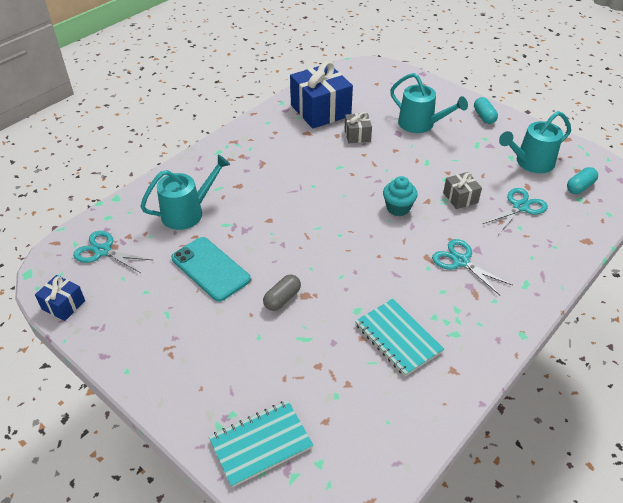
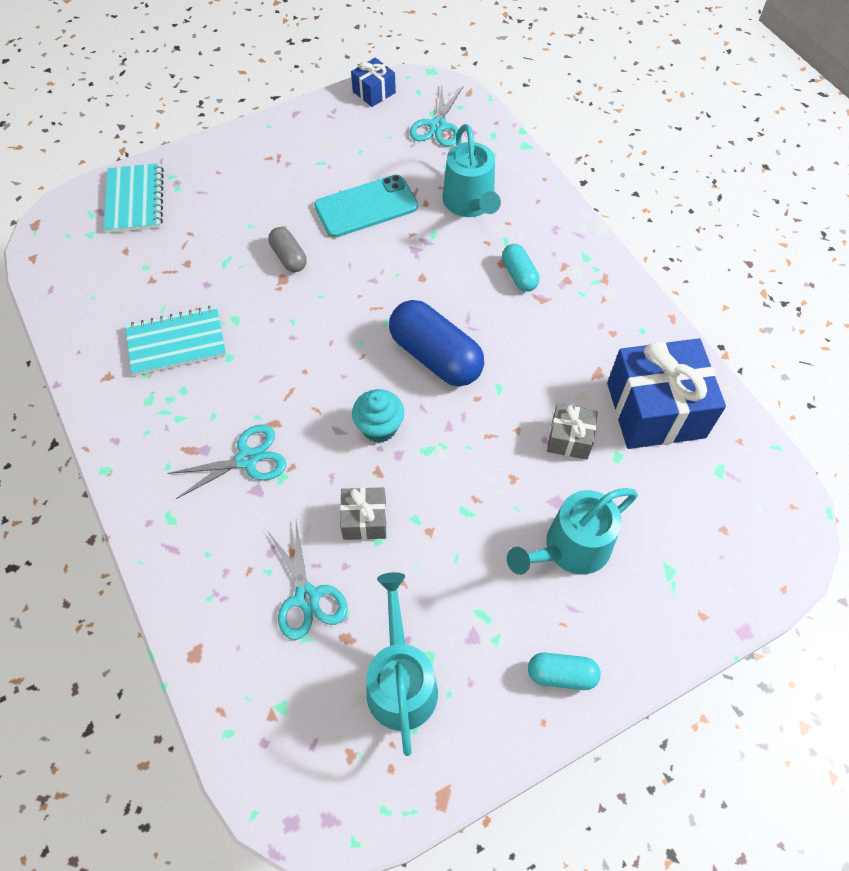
camera: 110 degrees right, 15 degrees up
(103, 251) = (438, 126): turquoise scissors -> turquoise scissors turned 150 degrees clockwise
(332, 197) = (435, 356): none -> blue capsule
(579, 187) = (307, 728): turquoise capsule -> turquoise capsule (519, 275)

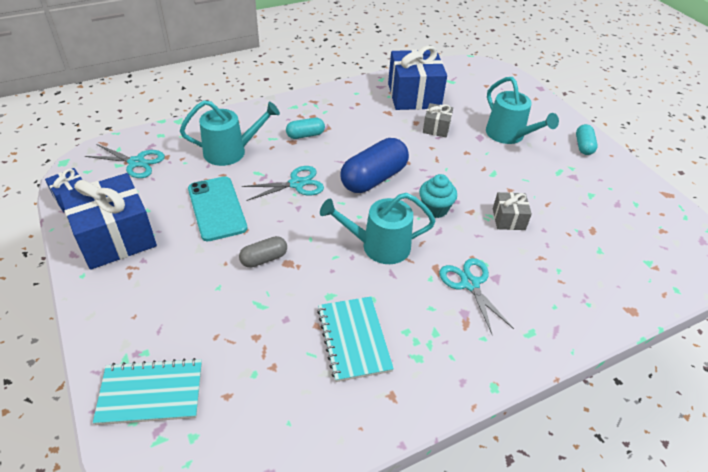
camera: 90 degrees left, 15 degrees down
(307, 597) = (571, 249): turquoise scissors -> turquoise scissors (296, 184)
(318, 137) = (116, 237): none -> blue gift
(401, 681) = (610, 207): turquoise watering can -> turquoise watering can (379, 246)

